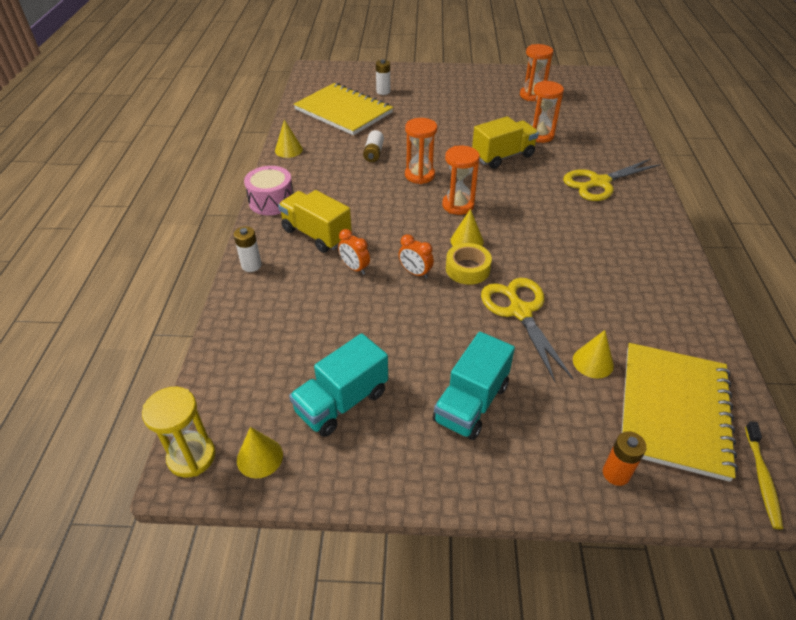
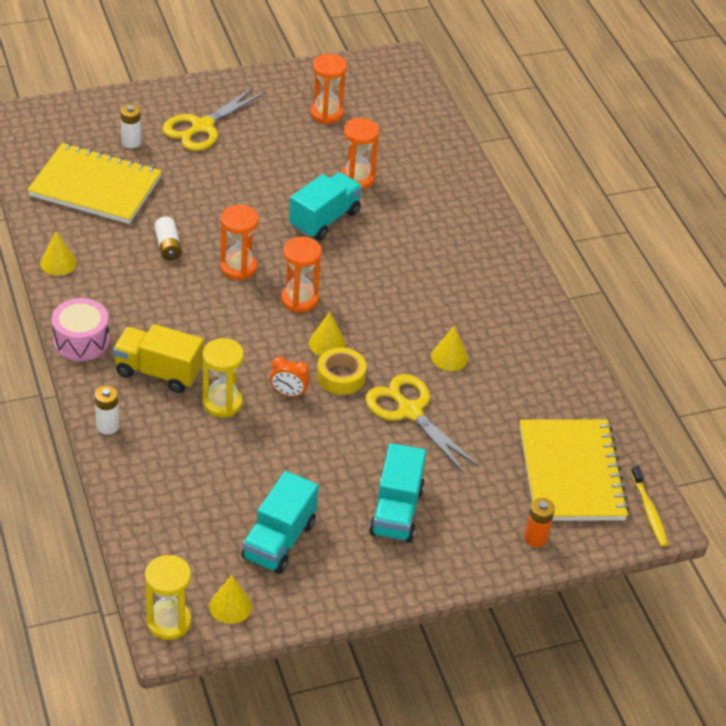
camera: 25 degrees left, 0 degrees up
(354, 268) = (222, 403): orange clock -> yellow hourglass
(503, 156) = (324, 219): yellow truck -> turquoise truck
(593, 362) = (492, 446): yellow cone -> yellow cone (449, 357)
(599, 183) = (444, 235): yellow scissors -> yellow scissors (202, 127)

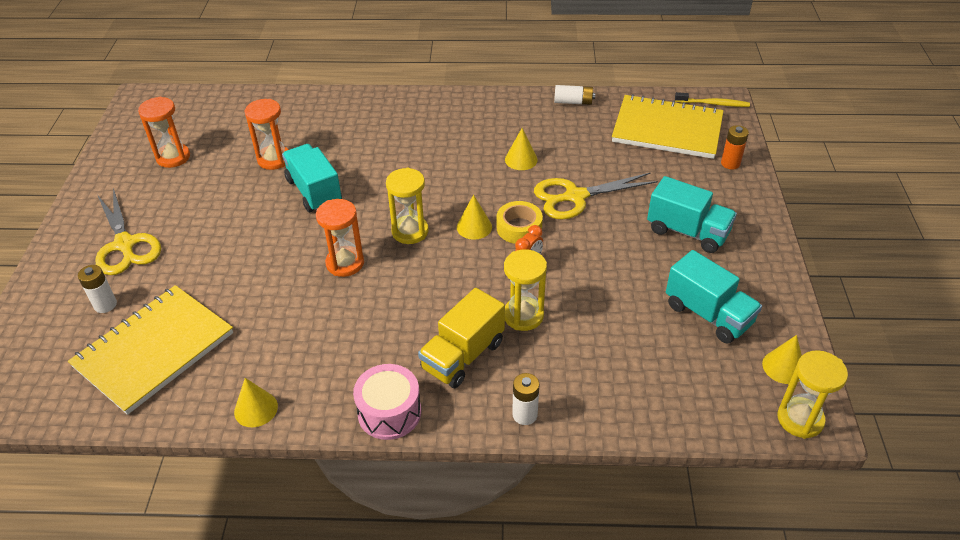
camera: 65 degrees left, 0 degrees up
(168, 246) = (284, 309): white battery -> white battery (573, 102)
(299, 299) = (410, 231): orange hourglass -> yellow hourglass

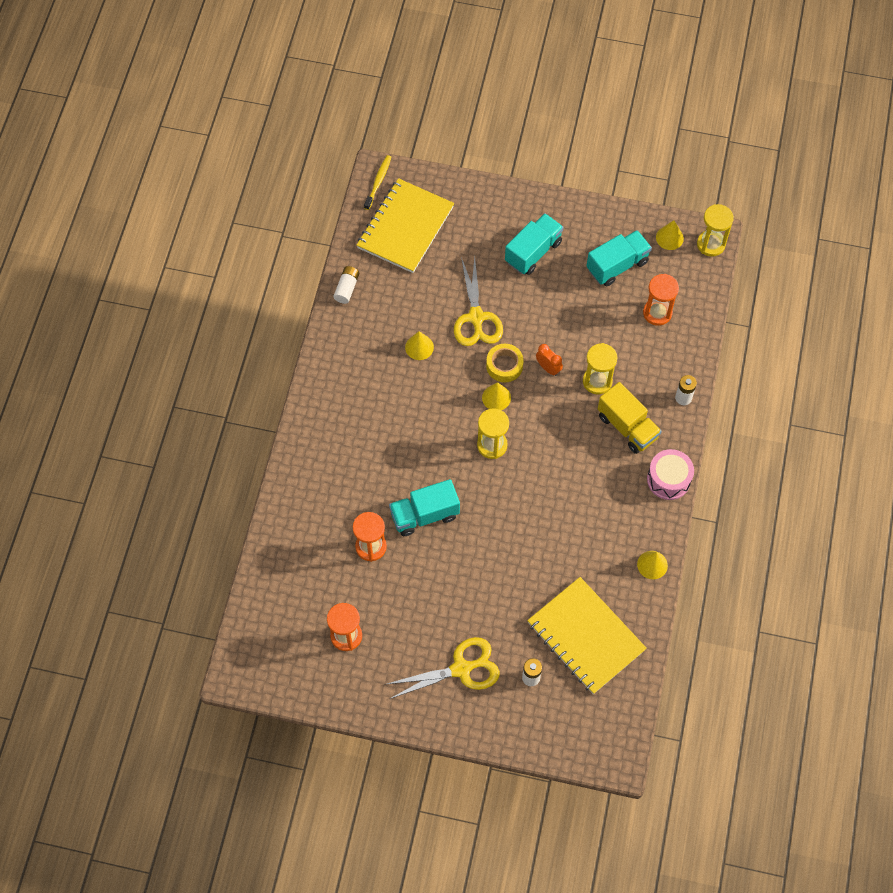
camera: 80 degrees left, 20 degrees up
(345, 263) = (519, 497): orange hourglass -> orange hourglass (657, 313)
(730, 163) = (460, 197): orange battery -> none

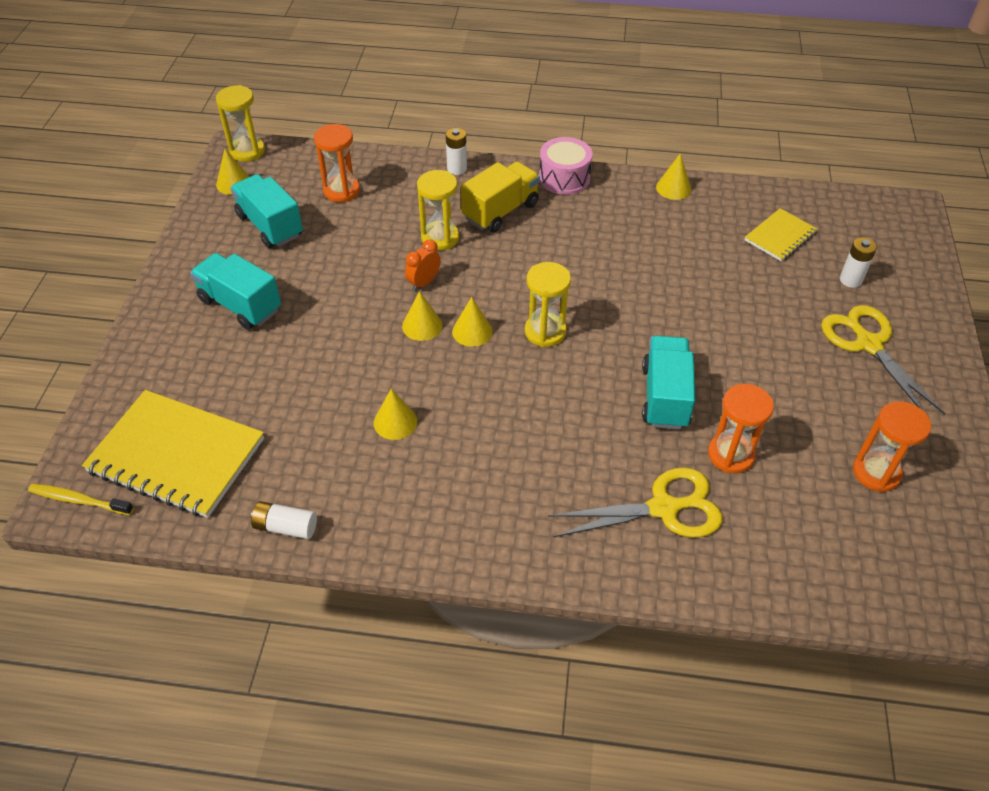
camera: 95 degrees left, 15 degrees down
(424, 515) = (665, 396): turquoise truck -> turquoise truck turned 150 degrees counterclockwise
(476, 317) = (345, 359): yellow scissors -> yellow scissors (663, 508)
(504, 365) = (422, 325): yellow tape -> yellow cone
(586, 636) = (780, 236): yellow notebook -> yellow notebook, size x0.53

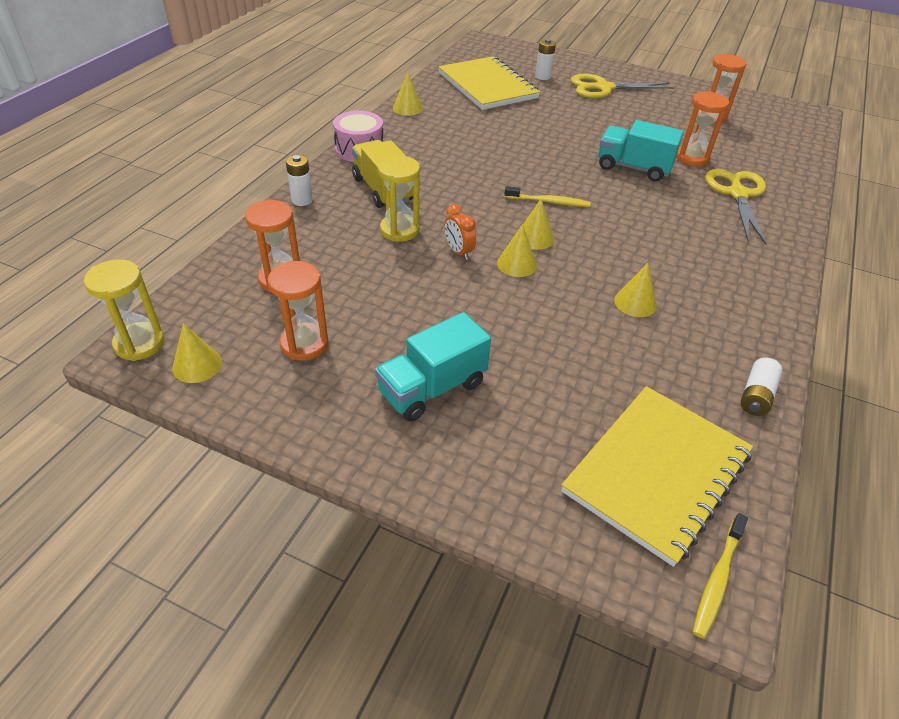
camera: 75 degrees left, 5 degrees down
(270, 226) = (304, 344): turquoise truck -> orange hourglass
(545, 332) = (549, 202): yellow hourglass -> yellow toothbrush
(780, 236) = (487, 86): yellow notebook -> yellow notebook, size x1.90

